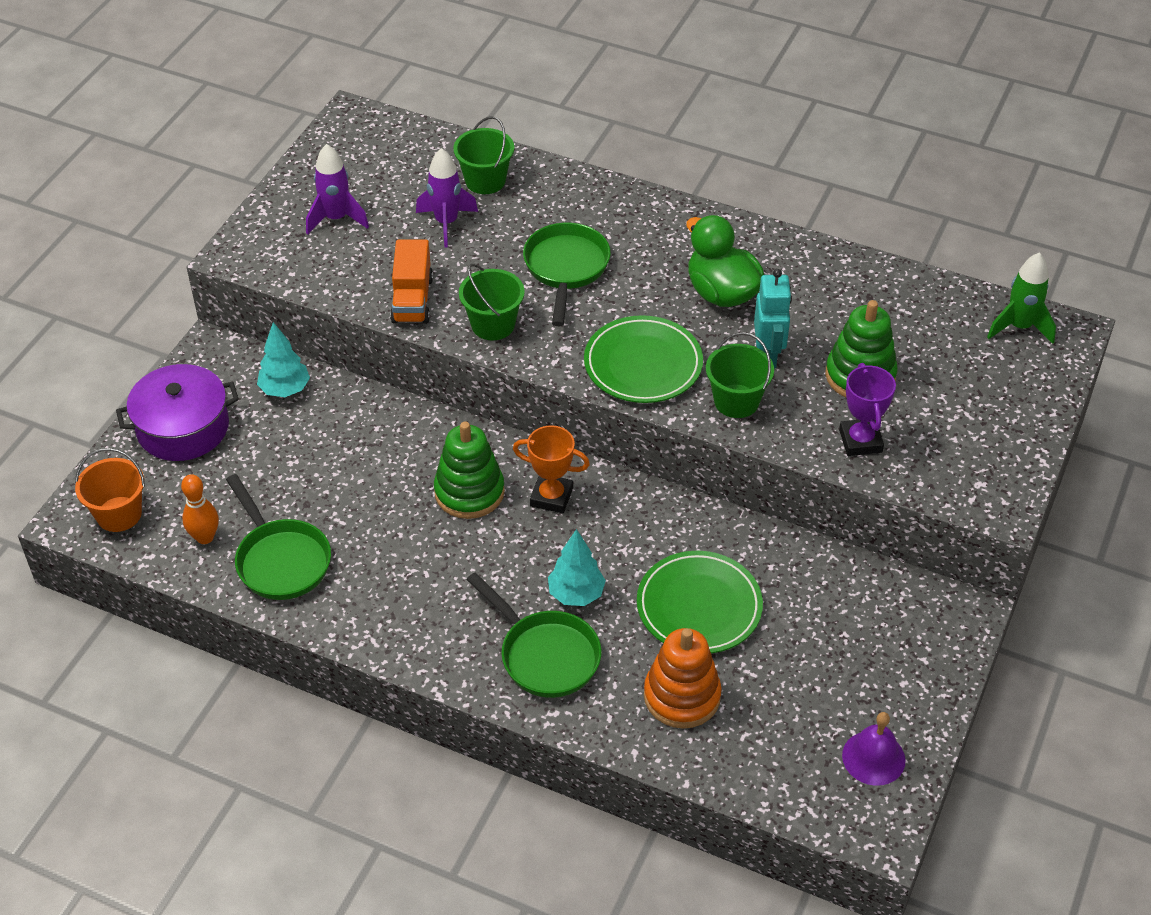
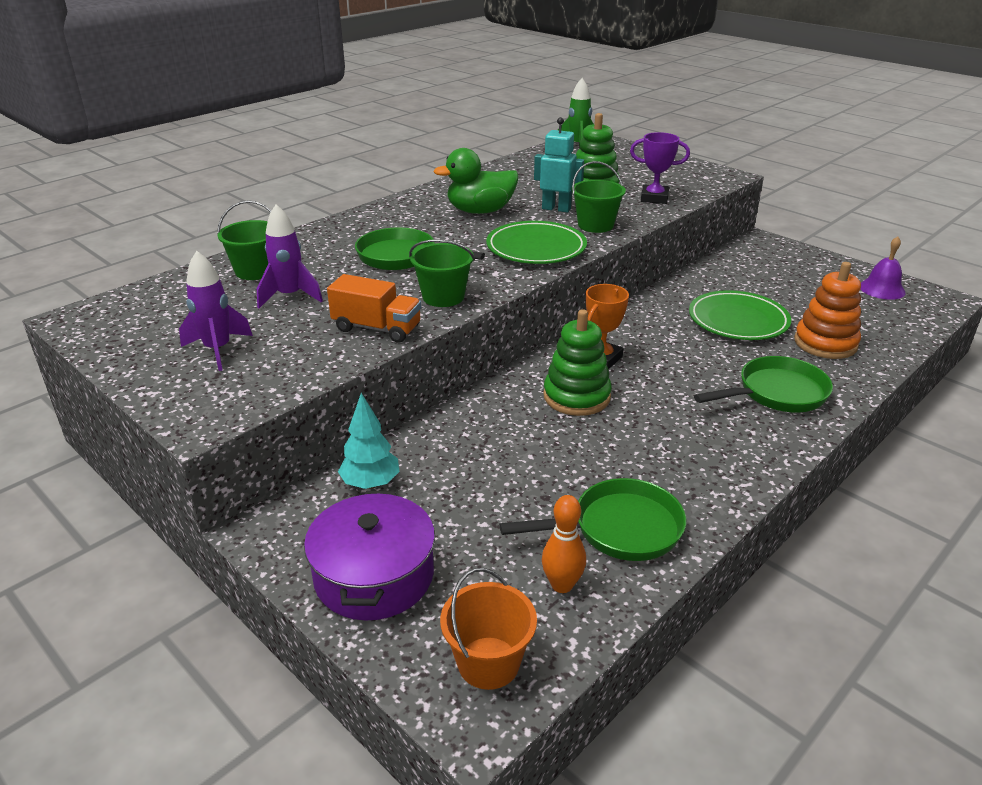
camera: 70 degrees left, 15 degrees down
(576, 594) = (713, 367): turquoise tree -> none

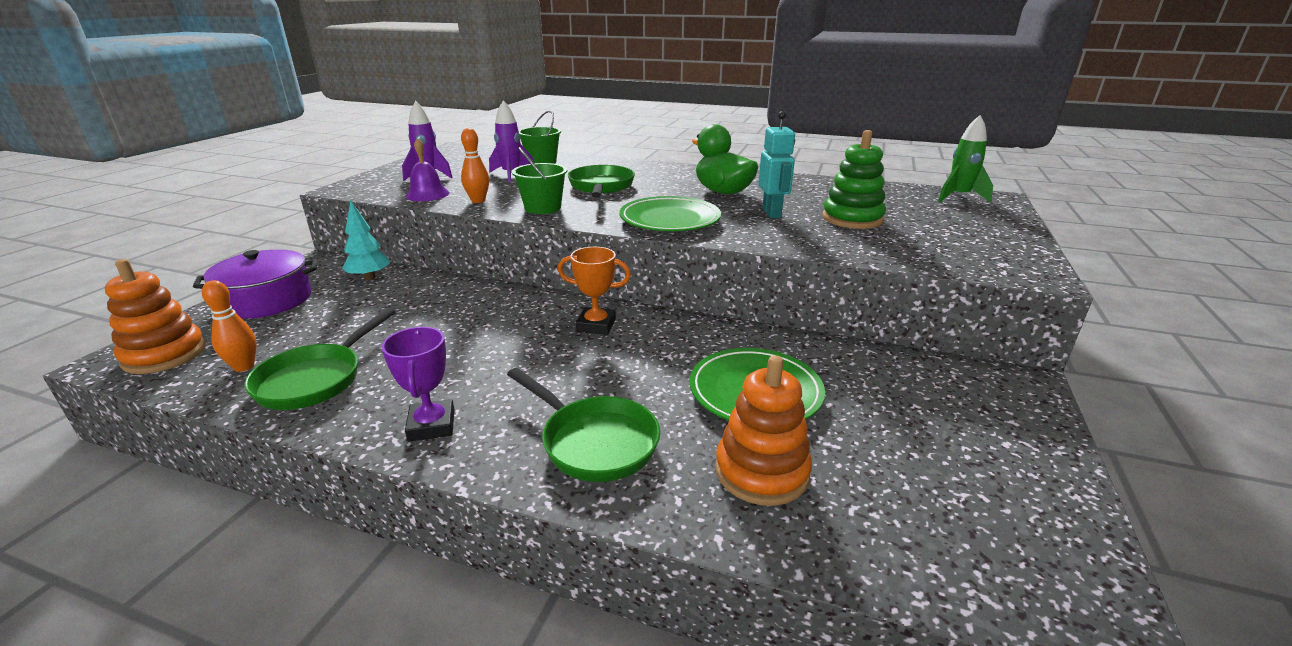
camera: 65 degrees right, 5 degrees down
(377, 328) = (478, 200): orange truck -> orange bowling pin
(488, 663) = (164, 355): orange bucket -> orange stacking toy
(576, 396) = (519, 326): green stacking toy -> none
(595, 225) = (755, 232): green bucket -> none
(618, 529) = (315, 379): green pan -> green pan turned 60 degrees clockwise
(654, 198) = (876, 246): purple trophy -> purple trophy (431, 425)
(882, 289) = (1027, 523): purple bell -> purple bell (427, 194)

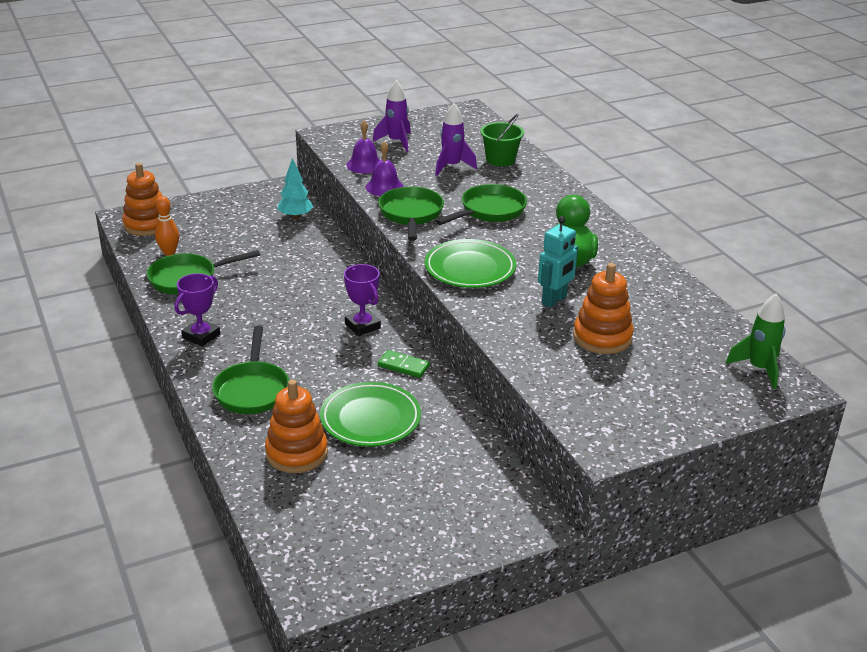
camera: 45 degrees right, 5 degrees up
(267, 300) = (226, 208): purple pot -> none
(478, 200) = (384, 187): orange bowling pin -> purple bell
(543, 208) = (411, 215): green bucket -> green pan
(596, 325) = (362, 326): orange trophy -> purple trophy
(692, 335) = (403, 366): none -> green domino
(852, 219) = (602, 337): green stacking toy -> orange stacking toy

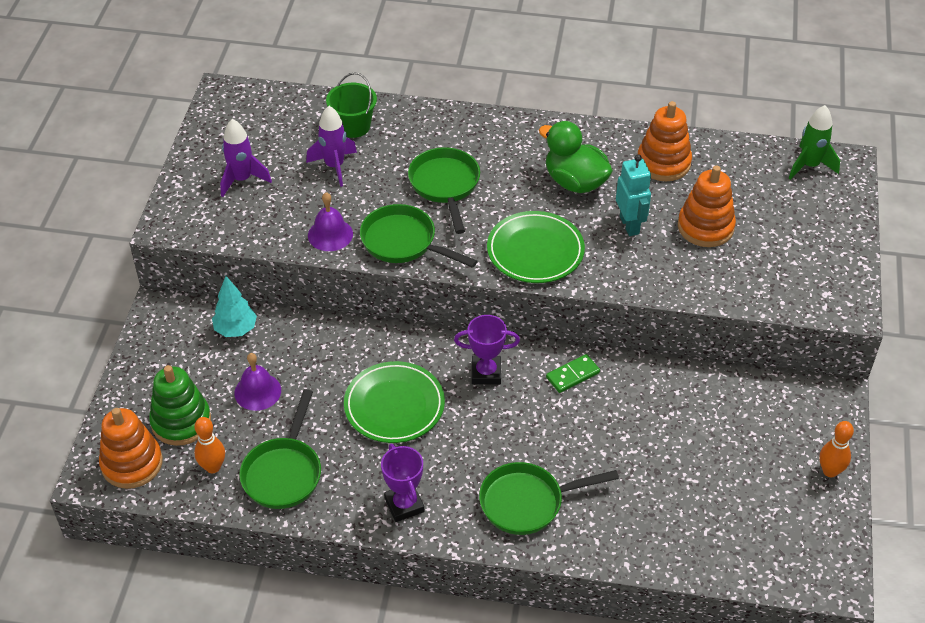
camera: 55 degrees left, 15 degrees up
(197, 228) = (181, 421): none -> green stacking toy
(252, 390) = (527, 502): green pan -> green pan turned 135 degrees clockwise
(296, 453) = (647, 511): orange stacking toy -> orange stacking toy (663, 163)
(364, 165) = (269, 227): purple bell -> purple bell (257, 391)
(370, 419) = (634, 436): green plate -> green plate (394, 406)
(442, 548) = (830, 471): none -> orange bowling pin

